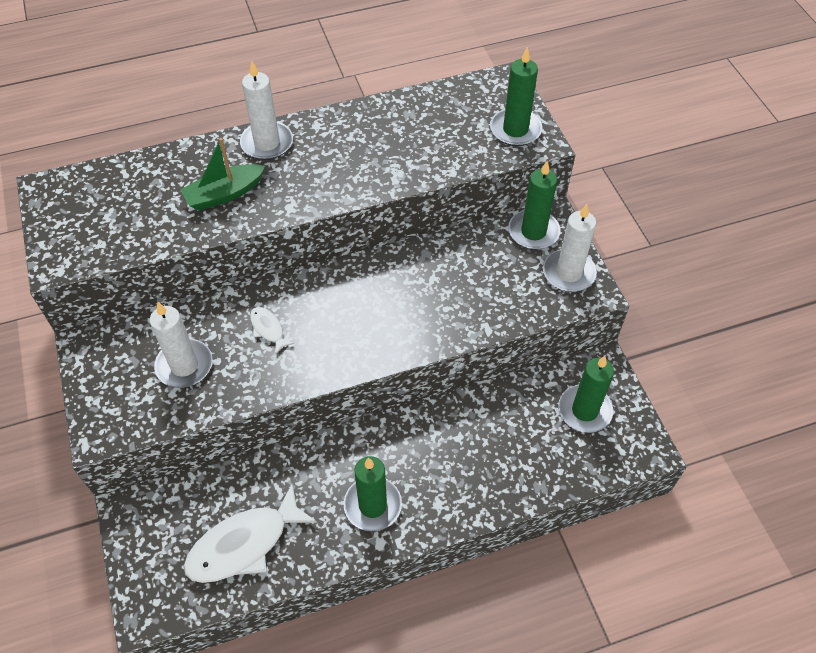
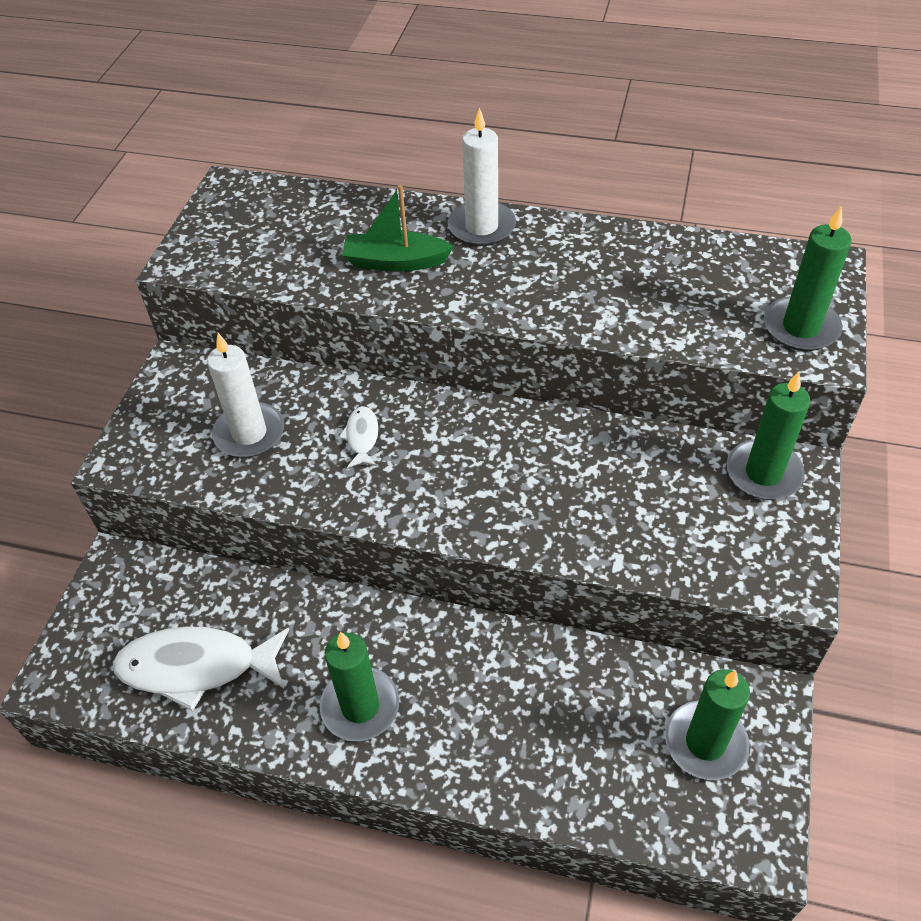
camera: 35 degrees right, 5 degrees down
(568, 273) = (777, 546): white candle -> none

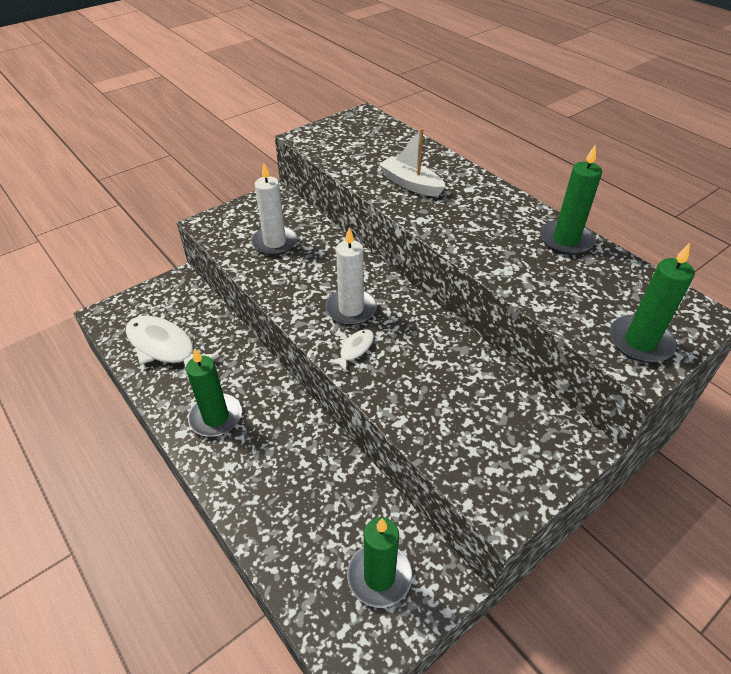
camera: 35 degrees right, 5 degrees down
(362, 437) = (327, 274): white fish -> white fish (355, 349)
(395, 262) = (411, 184): green boat -> white boat
(481, 227) = (480, 189): white candle -> white candle (351, 309)
(763, 473) = (550, 431): green candle -> green candle (565, 240)

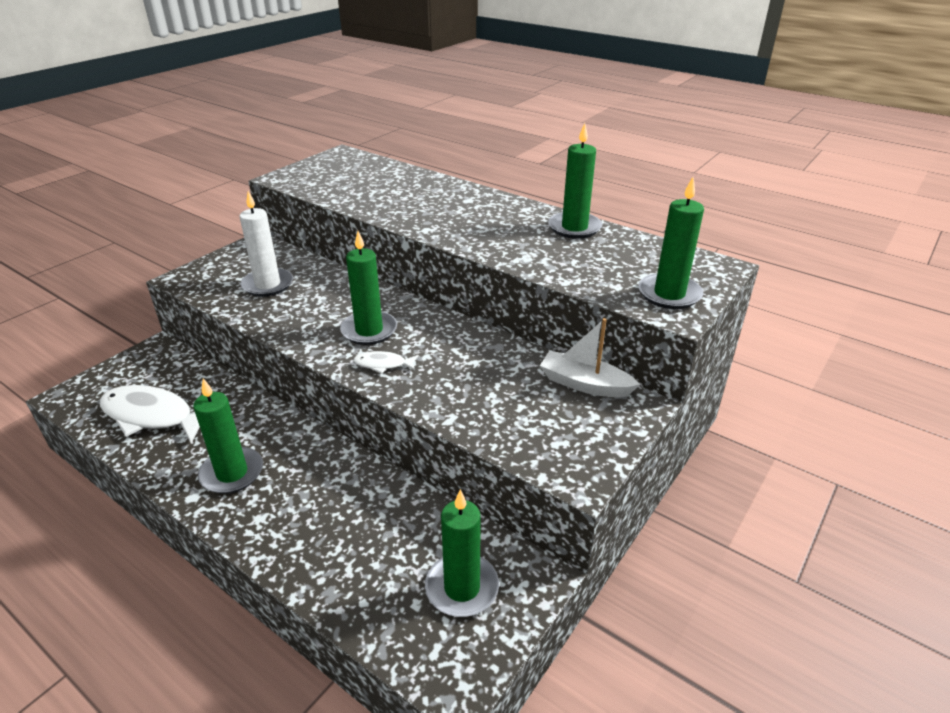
camera: 15 degrees left, 10 degrees down
(351, 309) = (369, 330): white candle -> green candle
(355, 349) = (383, 364): white fish -> white fish turned 105 degrees counterclockwise
(411, 184) = (407, 203): white boat -> white boat (585, 384)

